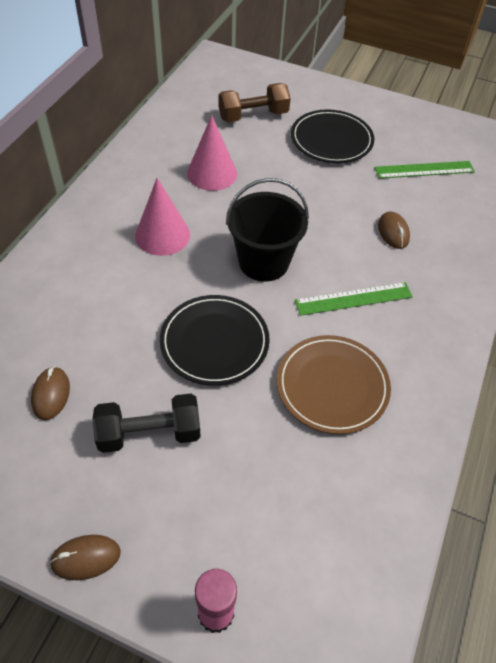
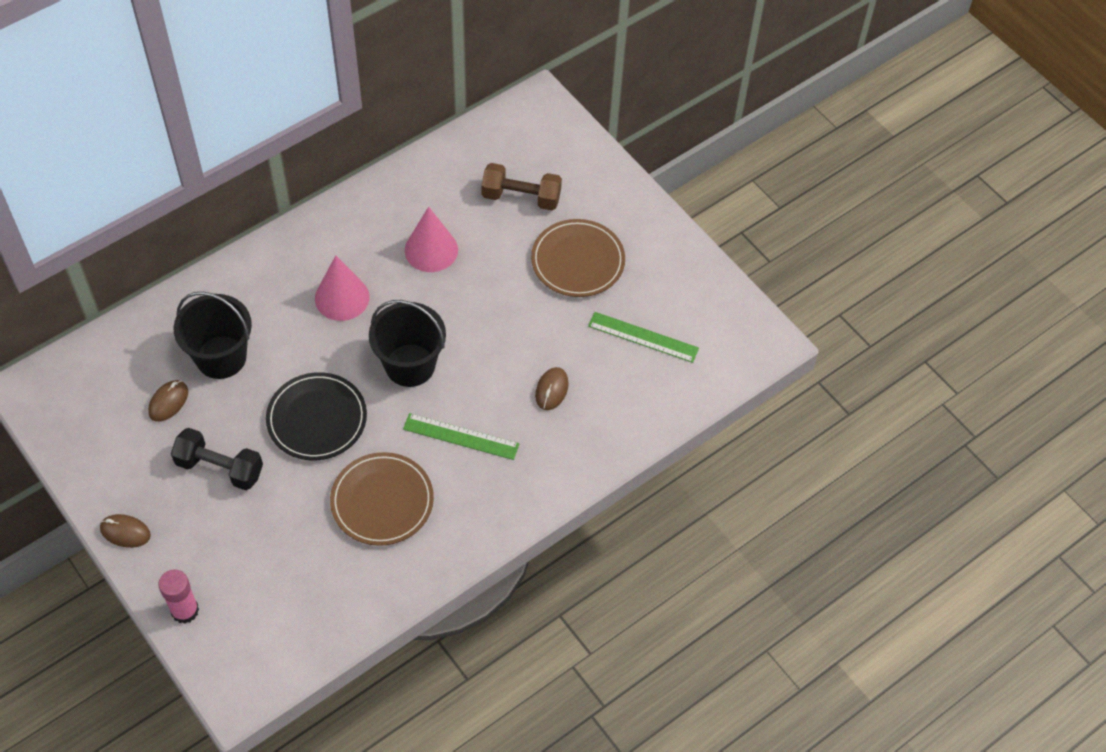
camera: 30 degrees right, 5 degrees up
(81, 329) = (221, 357): none -> black bucket
(331, 140) = (578, 261): black plate -> brown plate

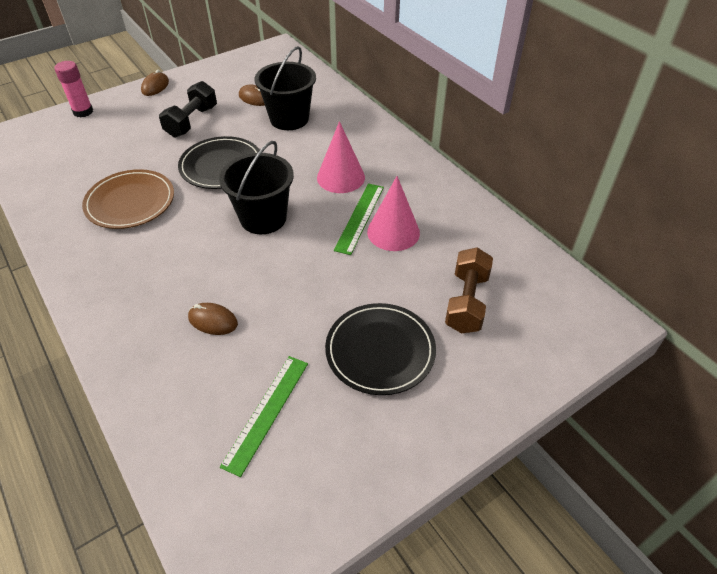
camera: 95 degrees right, 10 degrees down
(461, 436) = (178, 251): green ruler -> green ruler (359, 217)
(578, 261) = (380, 351): brown plate -> black plate

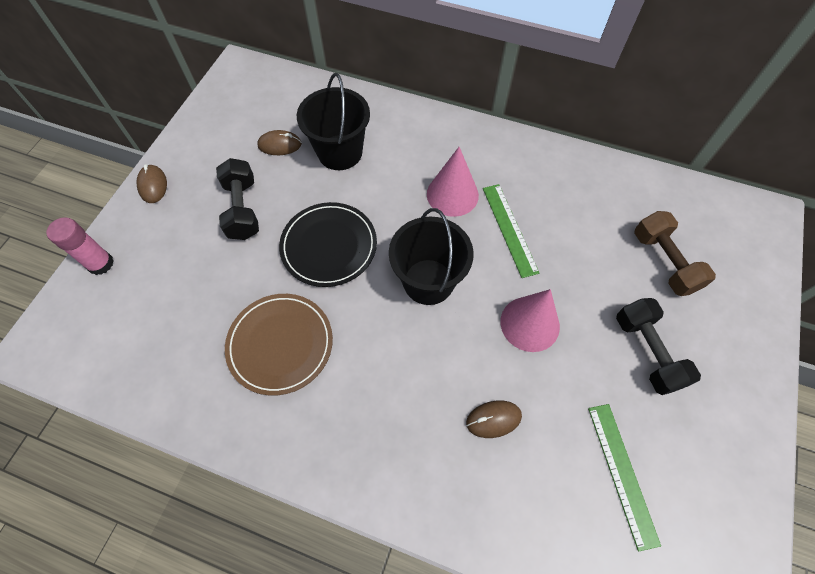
camera: 35 degrees left, 15 degrees up
(380, 351) = (647, 352): black plate -> black dumbbell
(393, 232) = (550, 227): pink cone -> pink cone (530, 323)

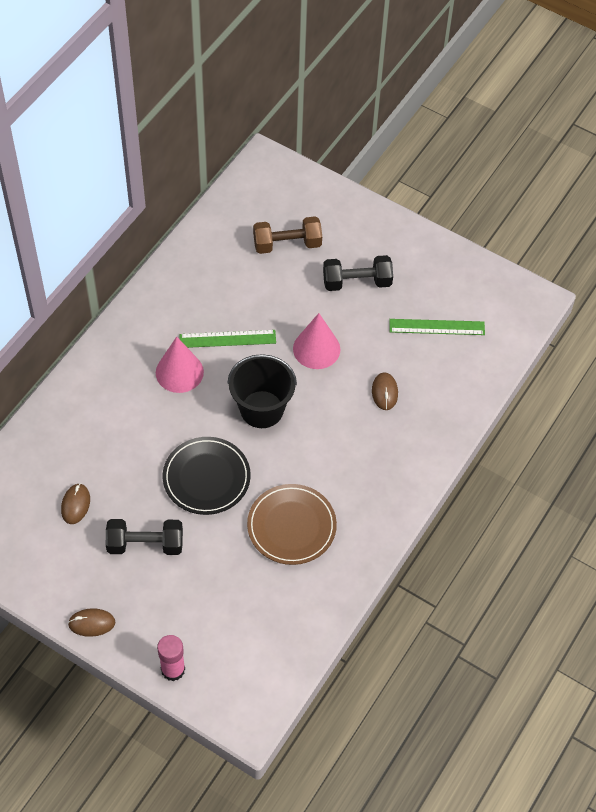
camera: 80 degrees left, 5 degrees down
(340, 152) = (102, 453): black bucket -> none

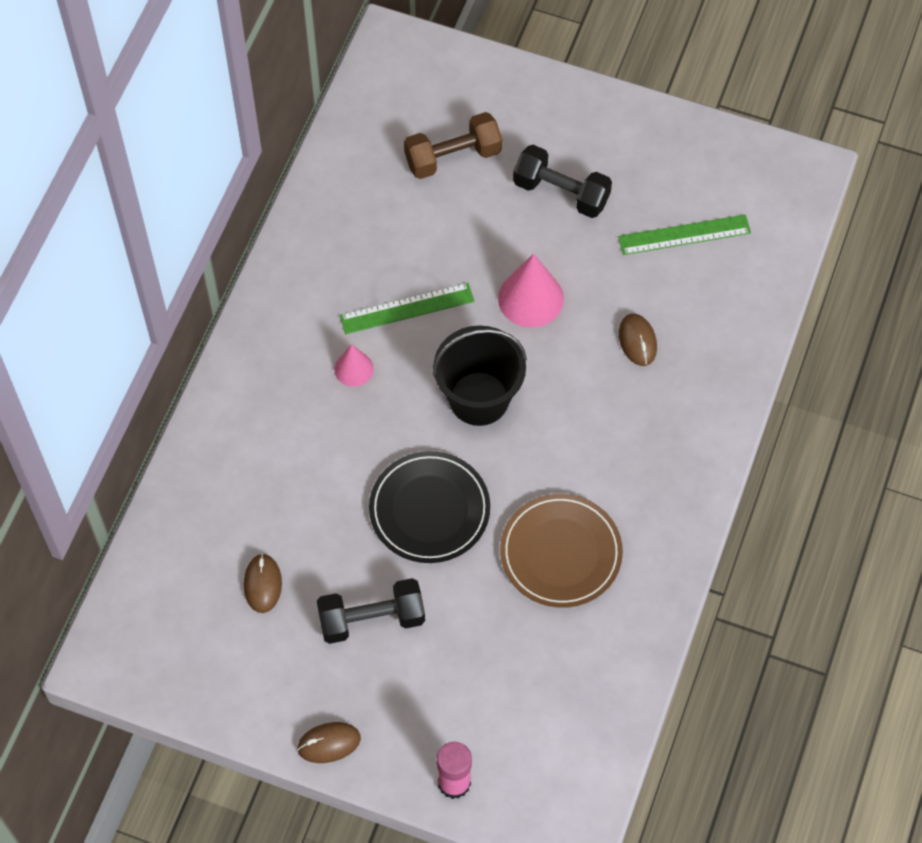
camera: 10 degrees left, 5 degrees up
(179, 372) = (354, 369): pink cone -> pink cone, size x0.59
(357, 282) = (561, 192): black dumbbell -> black dumbbell turned 45 degrees clockwise

